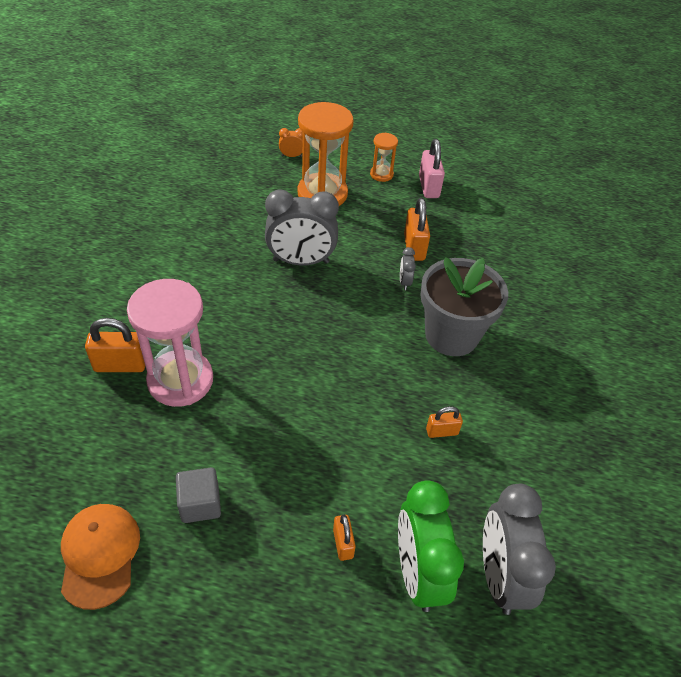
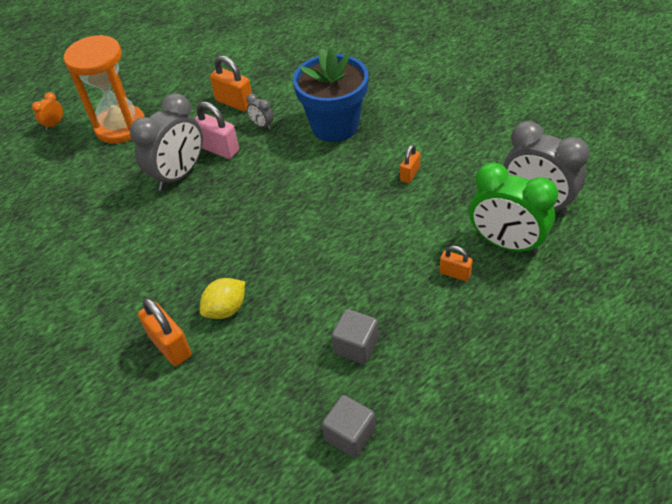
camera: 45 degrees left, 0 degrees up
(100, 555) = (350, 435): orange cap -> grey cube
(120, 365) = (170, 346): orange padlock -> orange padlock turned 75 degrees counterclockwise
(180, 380) = (226, 309): pink hourglass -> yellow lemon
(381, 174) = (140, 82): orange hourglass -> none
(428, 187) = (184, 63): pink padlock -> pink padlock (219, 149)
(451, 335) = (335, 126): grey flower pot -> blue flower pot

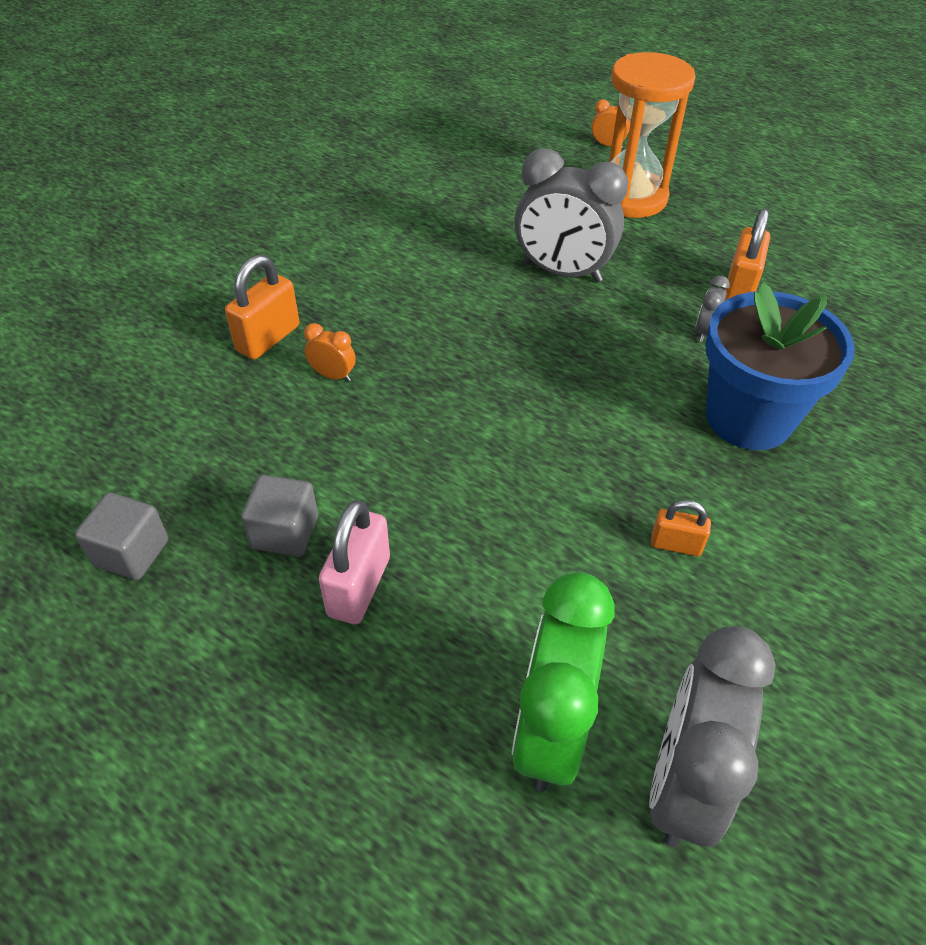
camera: 70 degrees right, 0 degrees up
(219, 149) = (630, 298): pink padlock -> pink padlock (359, 586)
(226, 309) = (333, 375): yellow lemon -> orange clock
(455, 273) = (455, 649): orange padlock -> none

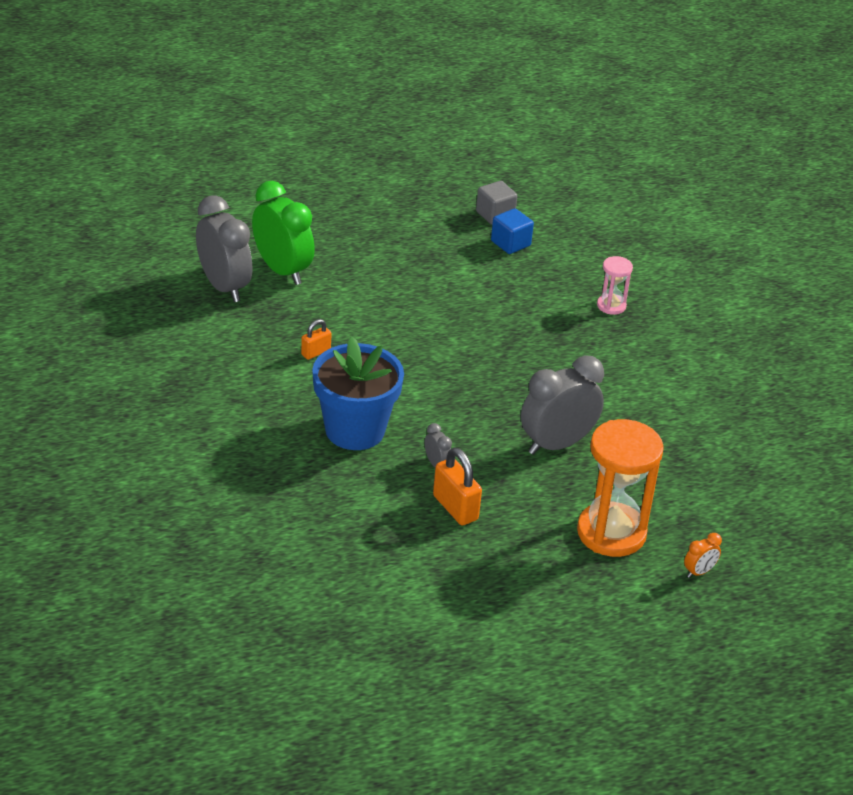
camera: 125 degrees right, 10 degrees down
(202, 493) = (510, 243): none -> blue cube
(268, 338) = (611, 306): orange padlock -> pink hourglass
(285, 532) = (459, 254): grey cube -> none
(333, 375) = (554, 312): orange clock -> none
(359, 586) = (405, 260): pink padlock -> none

